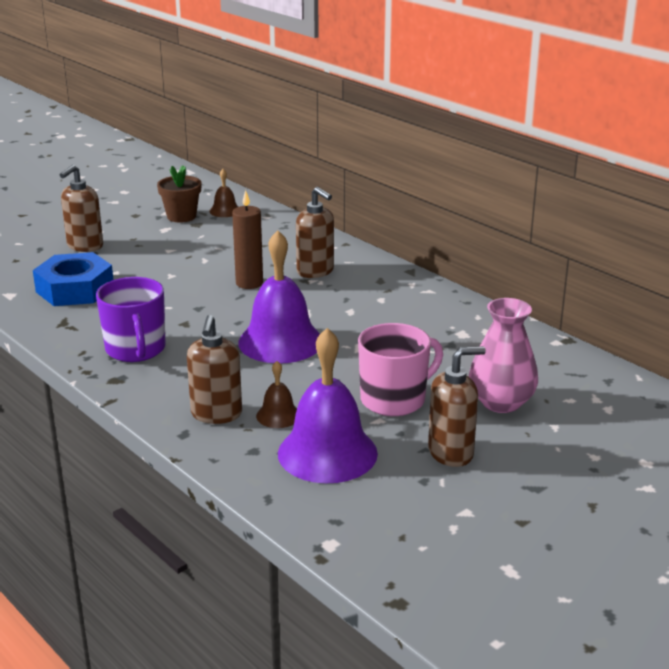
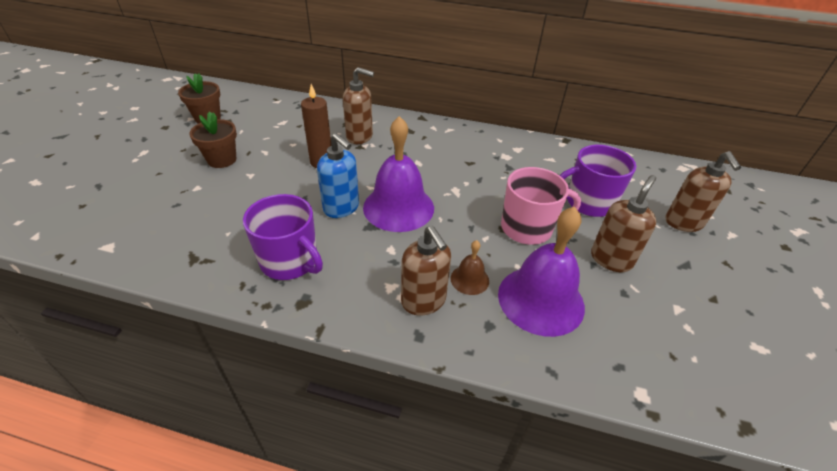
camera: 35 degrees left, 15 degrees up
(75, 289) = (173, 217): blue nut -> none
(85, 246) = (143, 170): brown soap dispenser -> brown soap dispenser (684, 223)
(158, 256) = (222, 160): none -> brown flower pot
(225, 211) = (239, 104): brown bell -> none
(225, 325) = (341, 208): none -> blue soap dispenser
(394, 399) = (528, 228): pink mug -> pink mug turned 60 degrees clockwise
(501, 402) = (588, 202): pink vase -> purple mug

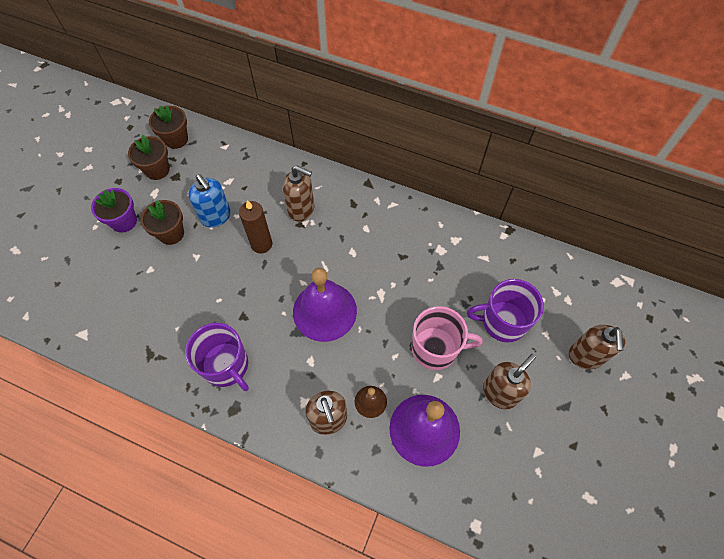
camera: 10 degrees right, 20 degrees up
(169, 154) = (124, 221): none -> purple flower pot
(228, 98) = (176, 139): none -> brown flower pot
(341, 208) = (274, 307): blue soap dispenser -> blue soap dispenser (216, 217)

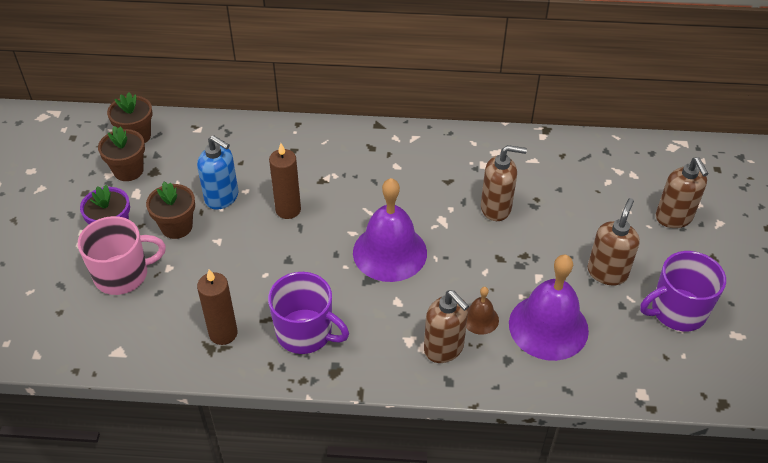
camera: 20 degrees left, 15 degrees down
(164, 344) = (223, 333): none -> brown candle
(301, 209) = (317, 166): brown soap dispenser -> brown soap dispenser (496, 208)
(436, 348) = (524, 252): pink mug -> pink mug (123, 275)
(502, 322) = (579, 210): purple mug -> purple mug (677, 311)

